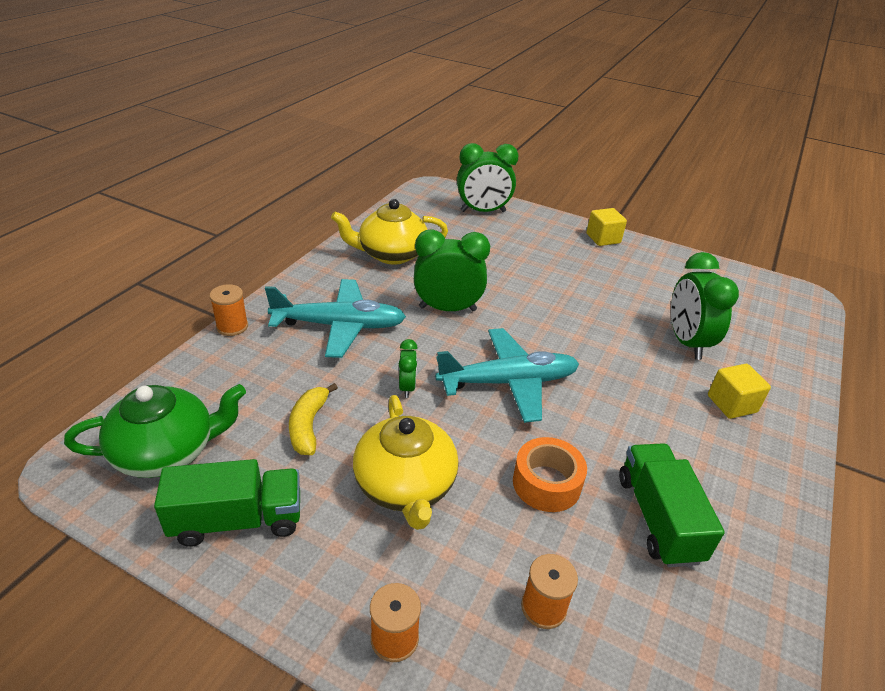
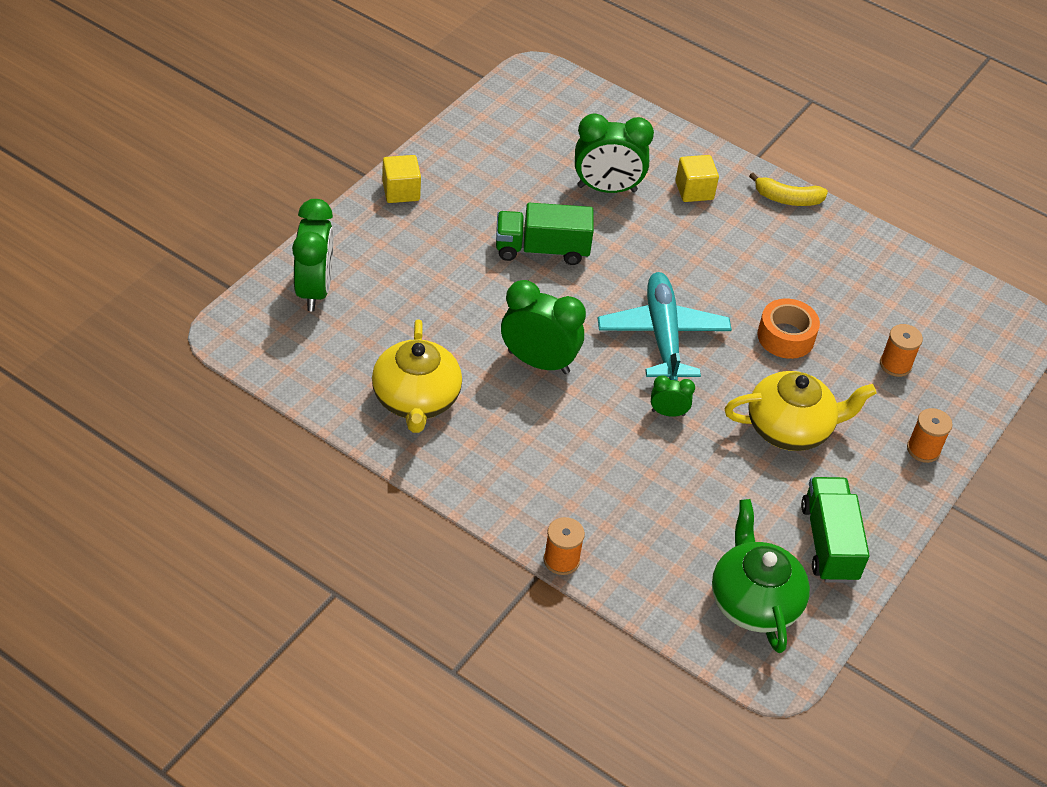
camera: 85 degrees left, 10 degrees up
(308, 426) = (720, 492): yellow banana -> yellow banana (787, 199)
(340, 326) = (565, 460): turquoise plane -> none
(447, 308) = (538, 362): green clock -> green clock turned 105 degrees clockwise
(658, 518) = (818, 280): green truck -> green truck (542, 250)

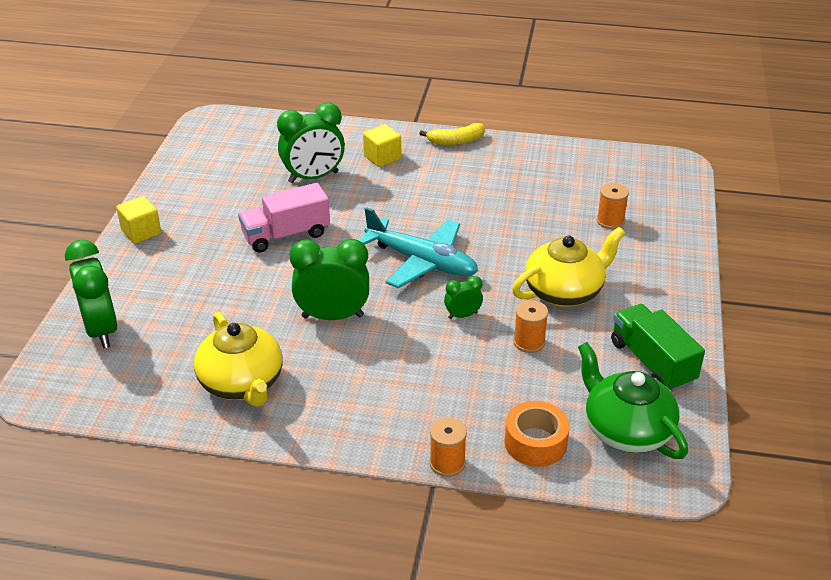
camera: 20 degrees left, 10 degrees down
(542, 250) = (286, 235): green truck -> pink truck
(662, 335) = (422, 262): turquoise plane -> turquoise plane turned 150 degrees clockwise
(785, 337) = (517, 230): orange tape -> orange tape (535, 442)
(923, 449) = (672, 270): orange spool -> orange spool (529, 342)

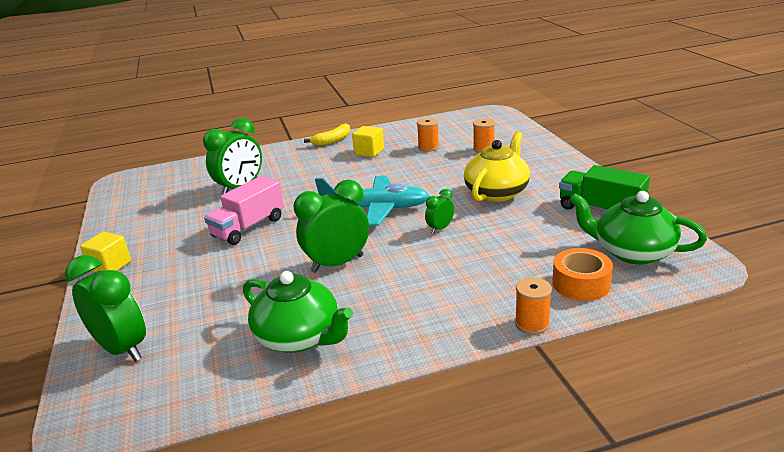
camera: 25 degrees left, 10 degrees down
(242, 383) = (299, 337): yellow teapot -> green teapot
(382, 157) = (285, 163): yellow cube -> yellow cube (369, 152)
(529, 342) = (505, 227): orange spool -> orange spool (428, 147)

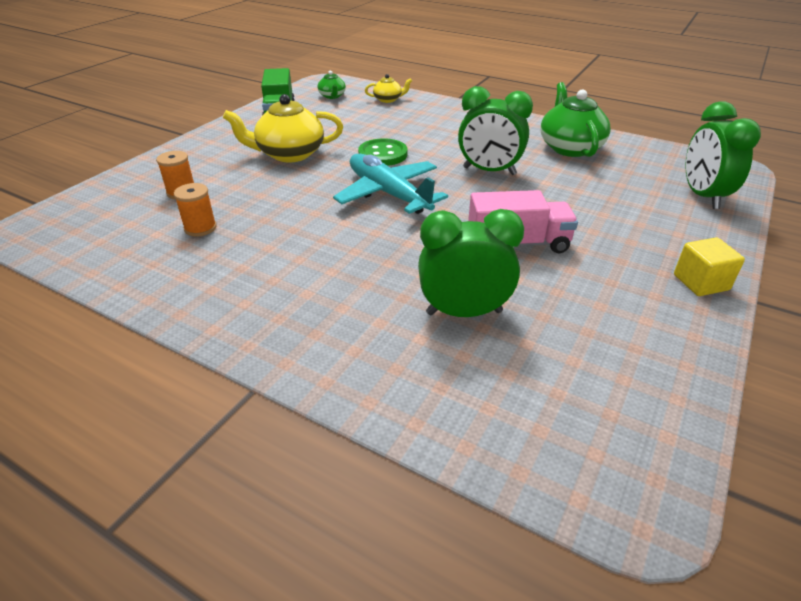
camera: 135 degrees left, 10 degrees up
(332, 141) = (228, 326): yellow banana -> none
(369, 152) = (249, 266): yellow cube -> none
(440, 229) = (383, 154): green clock -> green button
(532, 324) = (445, 101): orange spool -> none
(581, 284) = (388, 99): orange tape -> yellow teapot
(632, 252) = (332, 96): green teapot -> green teapot, size x0.51

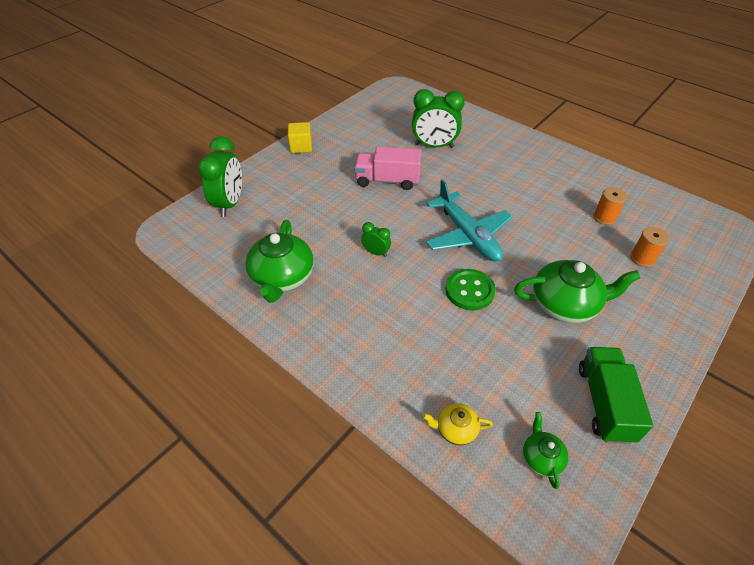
camera: 170 degrees left, 10 degrees up
(289, 154) = (565, 304): yellow teapot -> green teapot
(489, 171) = (376, 252): green clock -> green clock, size x0.50

